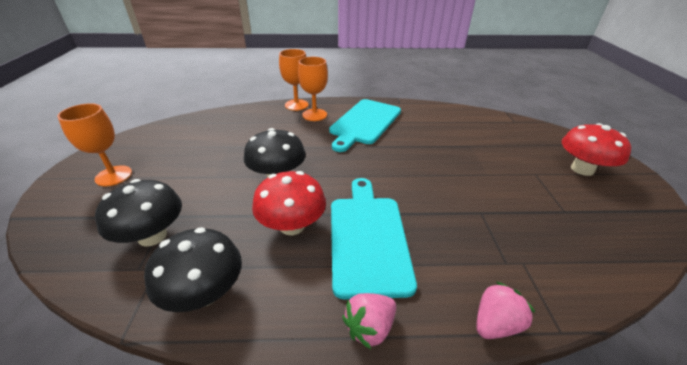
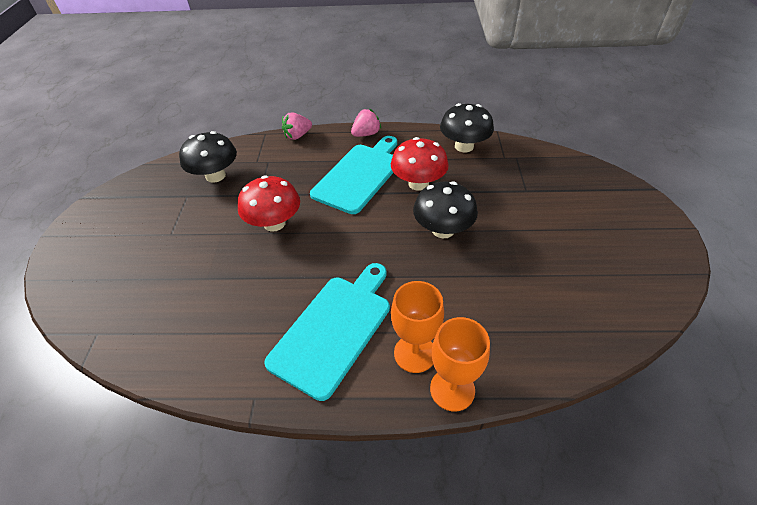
camera: 175 degrees left, 10 degrees up
(113, 176) = (617, 230): orange goblet -> none
(152, 236) = (524, 176): black mushroom -> black mushroom (215, 176)
(367, 238) = (359, 175): turquoise cutting board -> turquoise cutting board turned 150 degrees counterclockwise
(582, 169) = (114, 240): red mushroom -> red mushroom (274, 223)

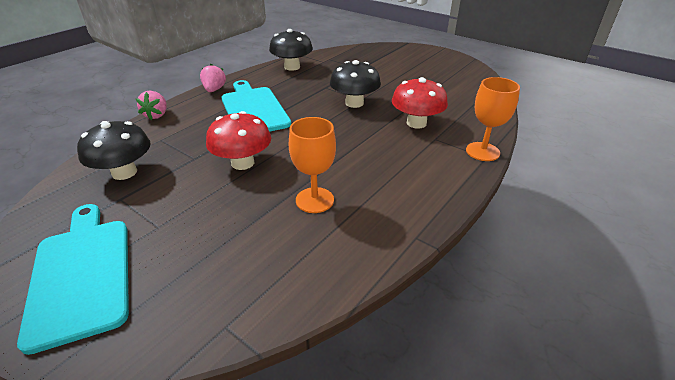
camera: 55 degrees left, 10 degrees down
(334, 329) = (389, 176): turquoise cutting board -> turquoise cutting board (81, 274)
(415, 353) = (443, 153): orange goblet -> orange goblet (314, 200)
(418, 183) = (299, 93): red mushroom -> red mushroom (416, 123)

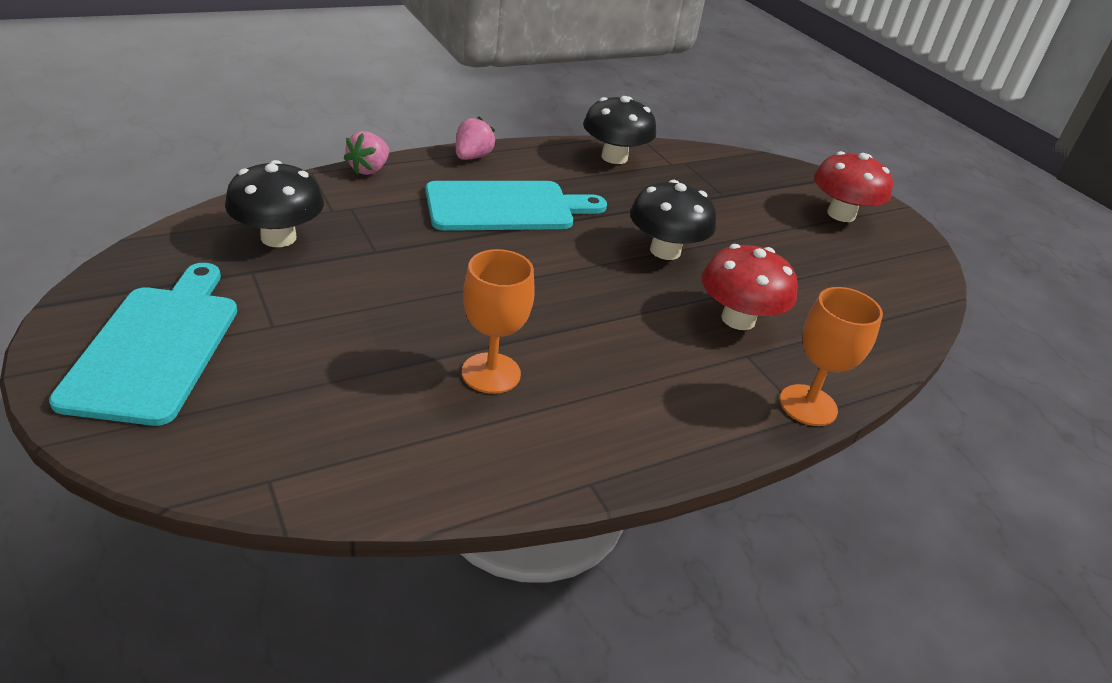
camera: 20 degrees right, 0 degrees up
(242, 163) = (433, 282): red mushroom -> red mushroom (841, 214)
(253, 109) = (506, 207): turquoise cutting board -> turquoise cutting board turned 75 degrees clockwise

